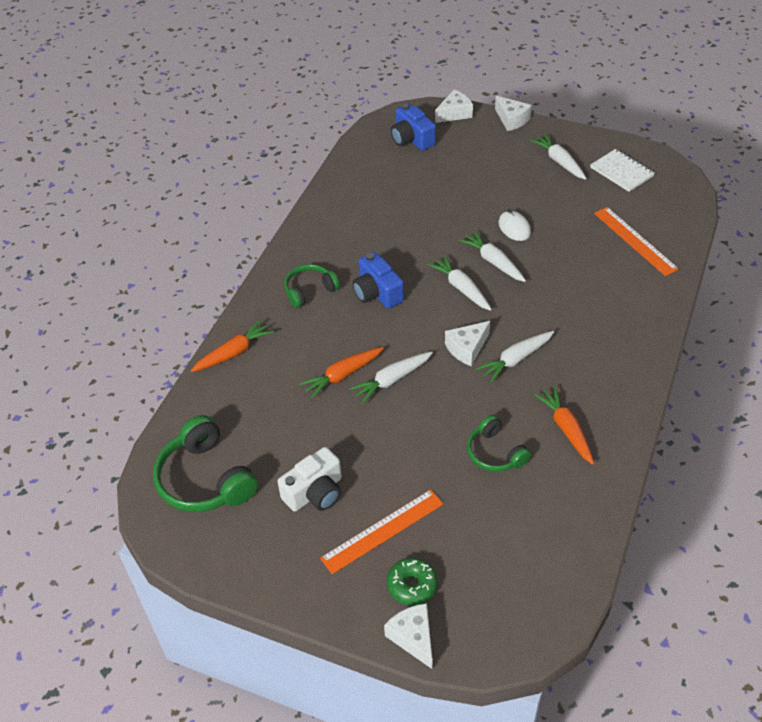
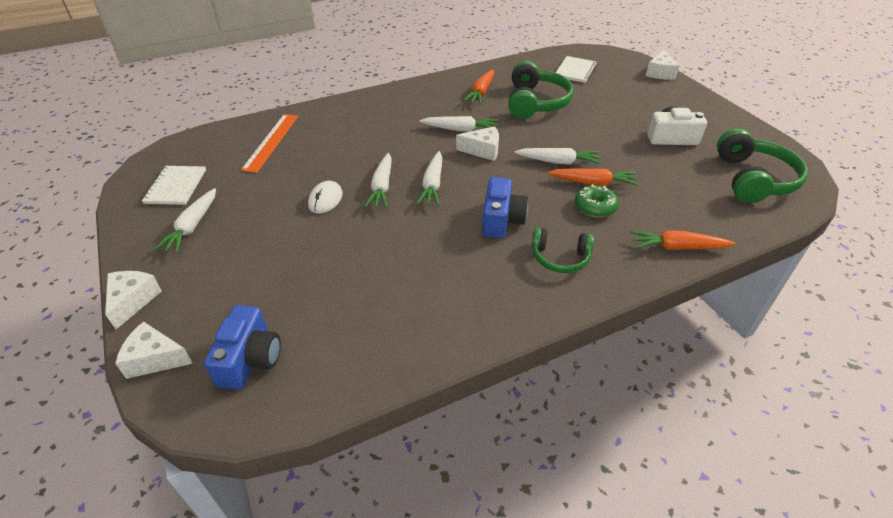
camera: 140 degrees left, 5 degrees down
(383, 531) = (641, 106): orange ruler -> none
(412, 585) = (643, 85): green donut -> green donut (595, 207)
(495, 453) = (535, 102): green headphones -> green headphones, size x1.66
(516, 556) = (575, 71): none -> white notebook

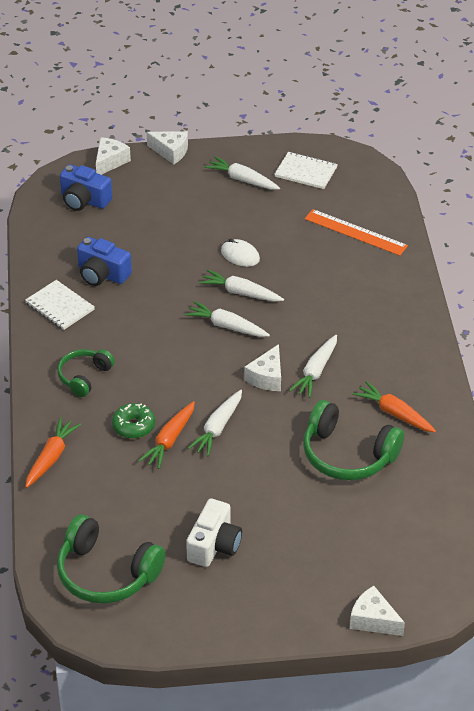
camera: 110 degrees right, 0 degrees up
(501, 220) = (151, 357): blue camera -> blue camera (102, 274)
(575, 71) = (416, 527): white notebook -> white notebook (60, 306)

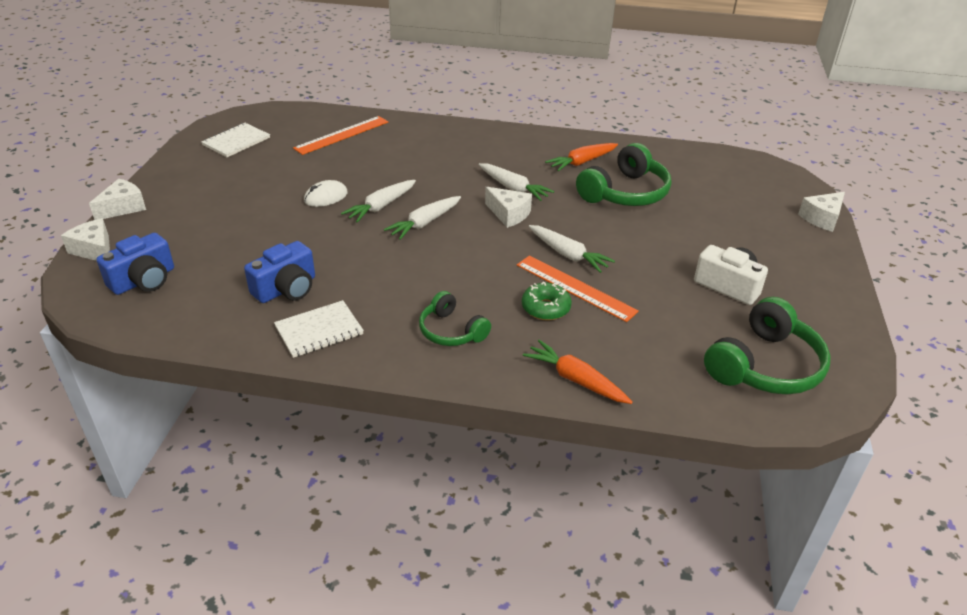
camera: 75 degrees left, 5 degrees down
(169, 440) = (575, 287): orange carrot -> orange ruler
(242, 180) = (213, 175): white carrot -> none

